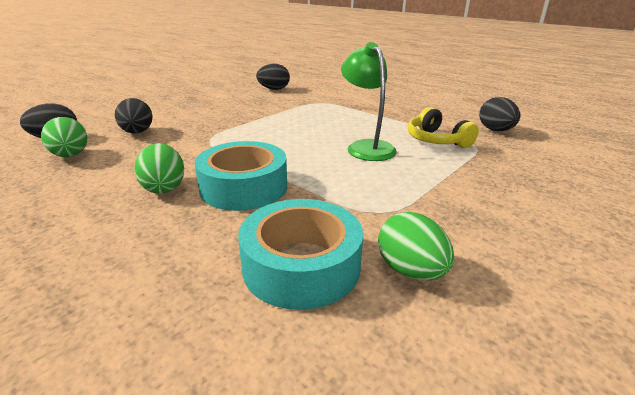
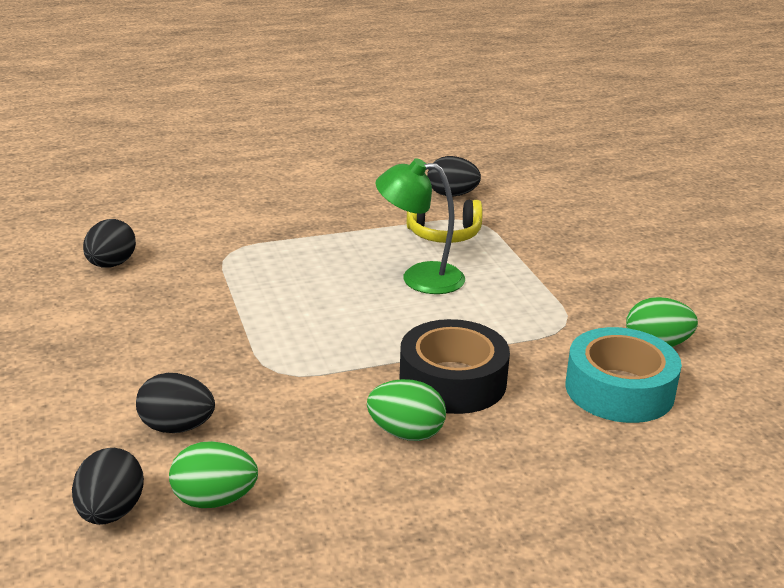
camera: 60 degrees left, 0 degrees up
(244, 187) = (452, 381): turquoise tape -> black tape

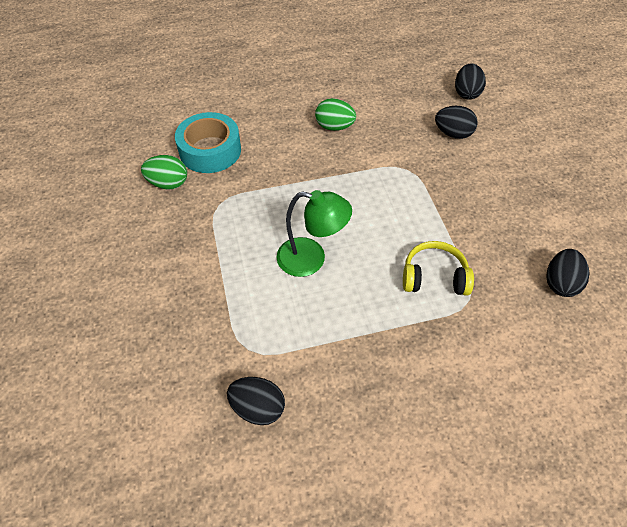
camera: 175 degrees left, 25 degrees up
(214, 500) = (423, 97): green egg -> none
(443, 234) = (281, 324): yellow headphones -> yellow headphones (434, 277)
(452, 381) = (304, 159): black tape -> none

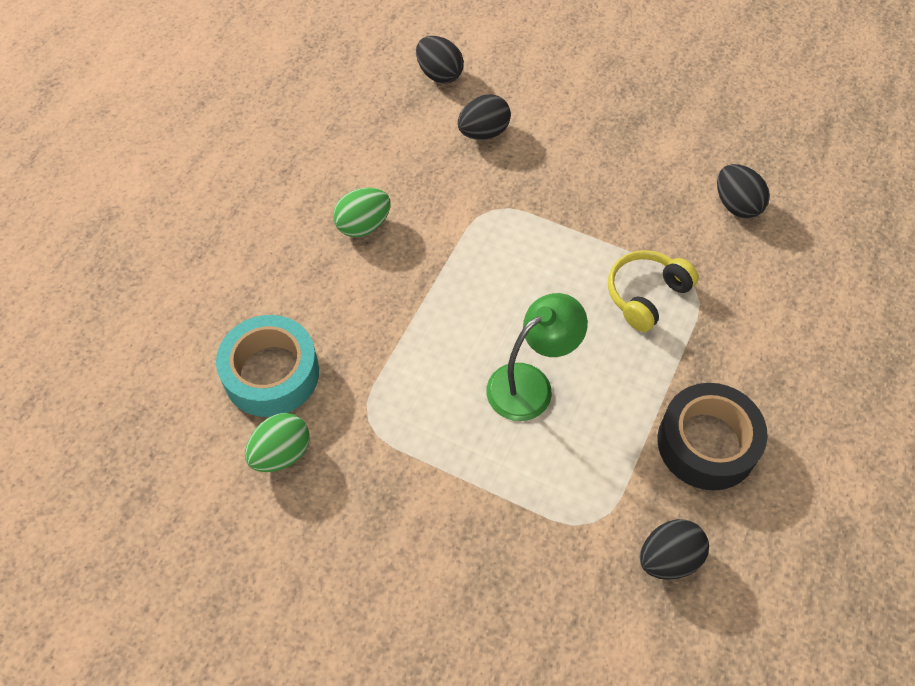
camera: 50 degrees left, 5 degrees up
(361, 378) = (707, 443): none -> black tape

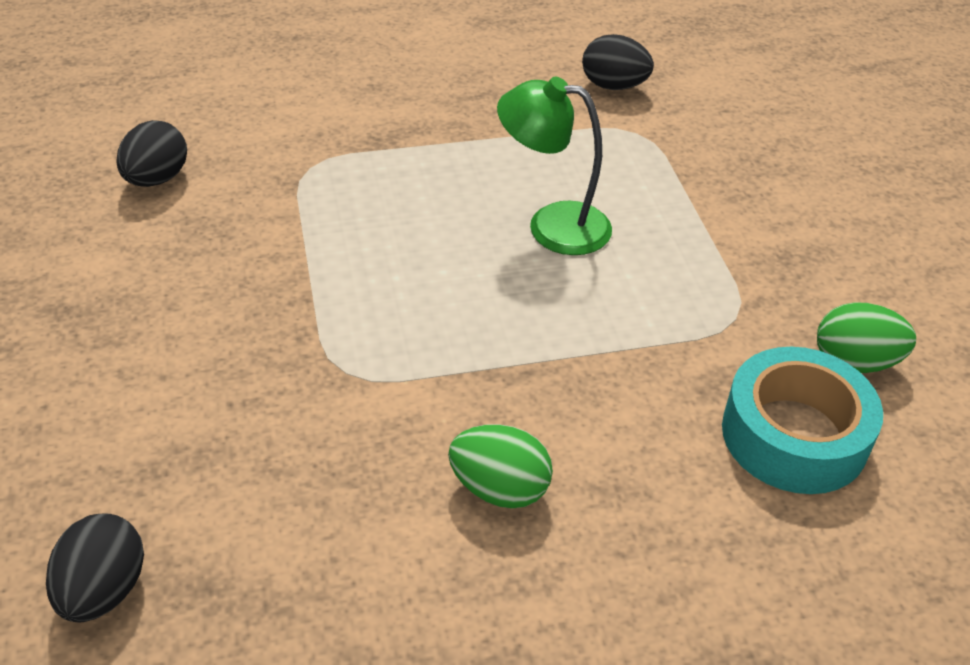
camera: 130 degrees left, 15 degrees down
(483, 132) = (205, 456): black egg -> none
(646, 295) = (354, 195): yellow headphones -> none
(707, 443) = (485, 102): black tape -> none

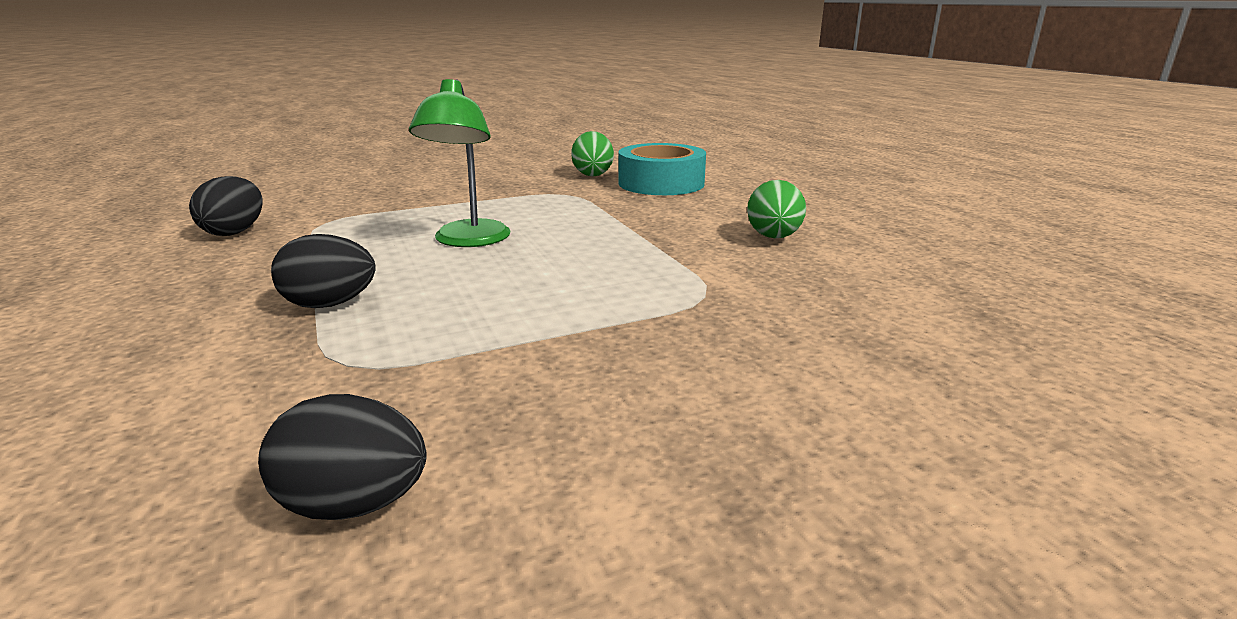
camera: 100 degrees left, 20 degrees down
(104, 590) = (1056, 355): black egg -> black egg (330, 304)

